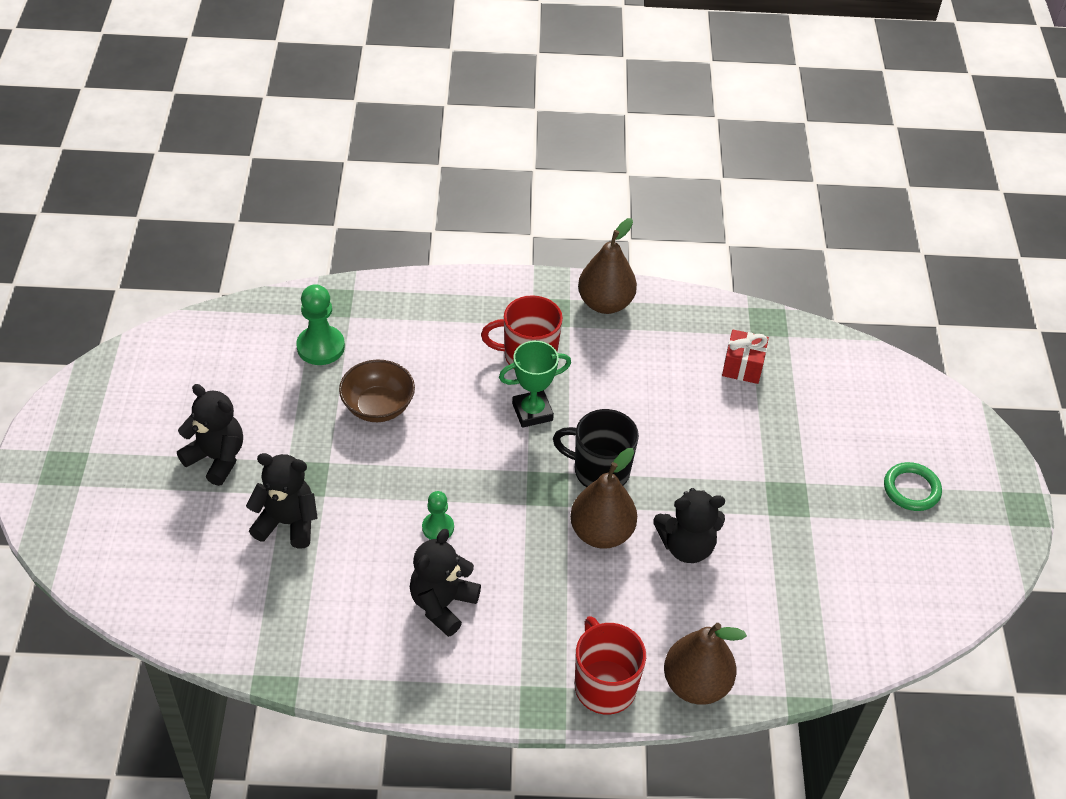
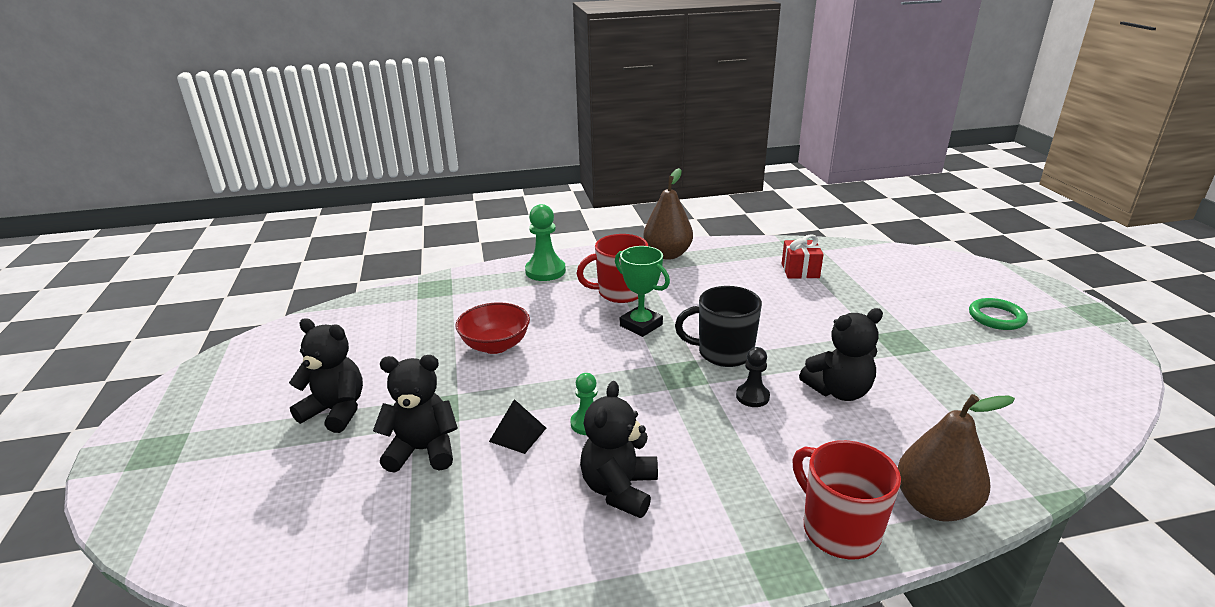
camera: 10 degrees left, 20 degrees down
(320, 347) = (430, 316): green pawn -> green pawn (545, 271)
(372, 525) = (518, 434): none -> black pyramid
(378, 406) = (495, 345): brown bowl -> red bowl
(532, 412) = (641, 325): green trophy -> green trophy turned 75 degrees clockwise
(601, 533) = (752, 396): brown pear -> black pawn

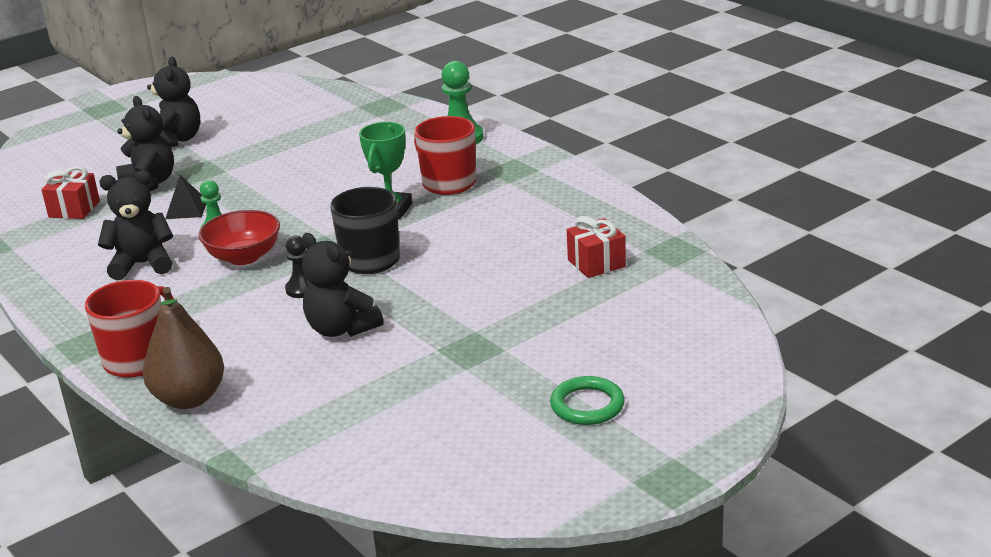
camera: 65 degrees right, 0 degrees up
(418, 524) = (74, 209): none -> red gift
(495, 345) = (305, 161): red bowl -> red bowl (244, 257)
(667, 254) = (561, 183): brown pear -> none

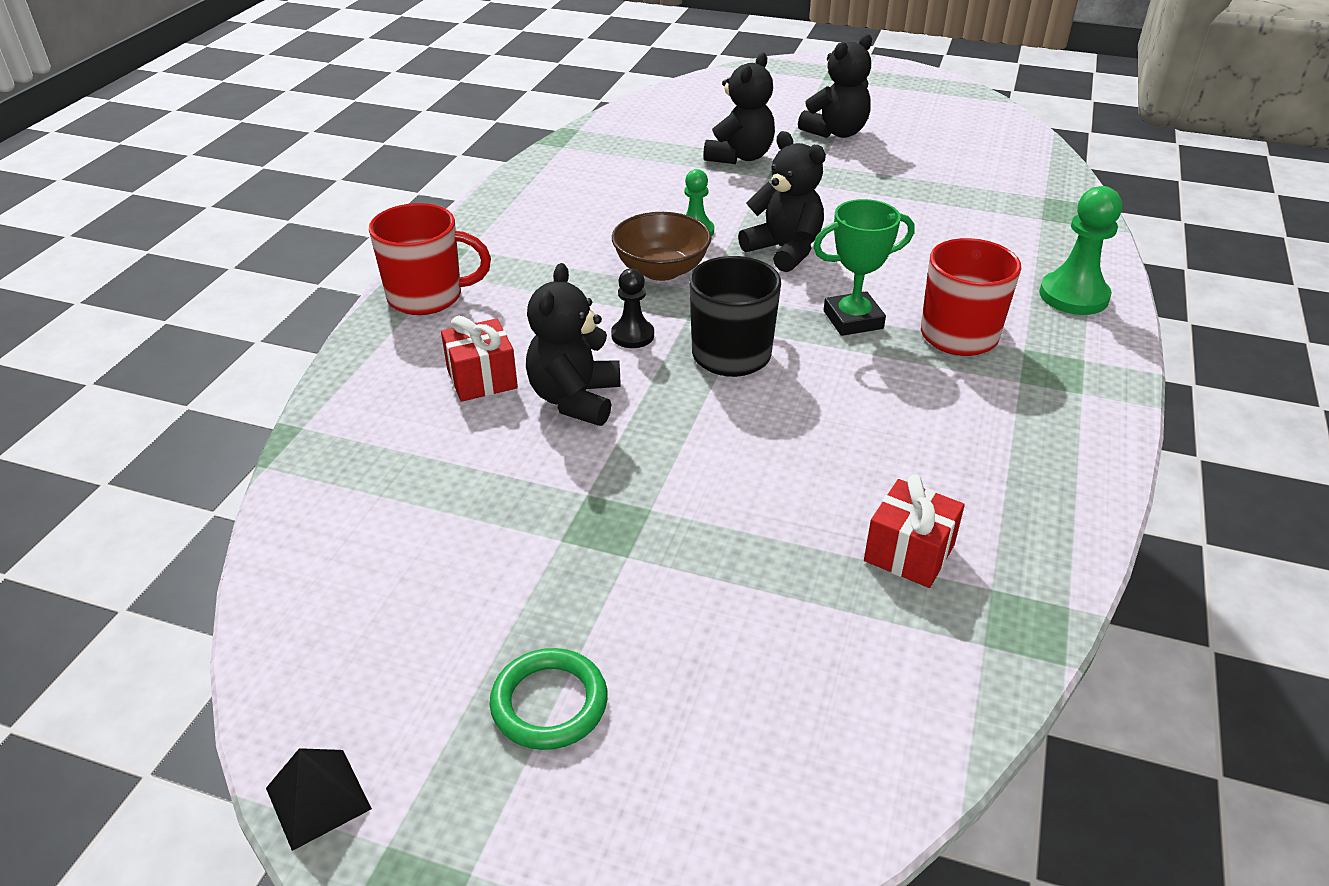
camera: 55 degrees right, 10 degrees up
(74, 209) = (656, 143): red gift -> red gift (482, 379)
(142, 264) = (594, 220): black teddy bear -> black teddy bear (784, 250)
(186, 209) = (716, 197): black pyramid -> black pyramid (318, 798)
(189, 398) = (377, 359): brown pear -> none
(244, 257) = (661, 270): red bowl -> brown bowl

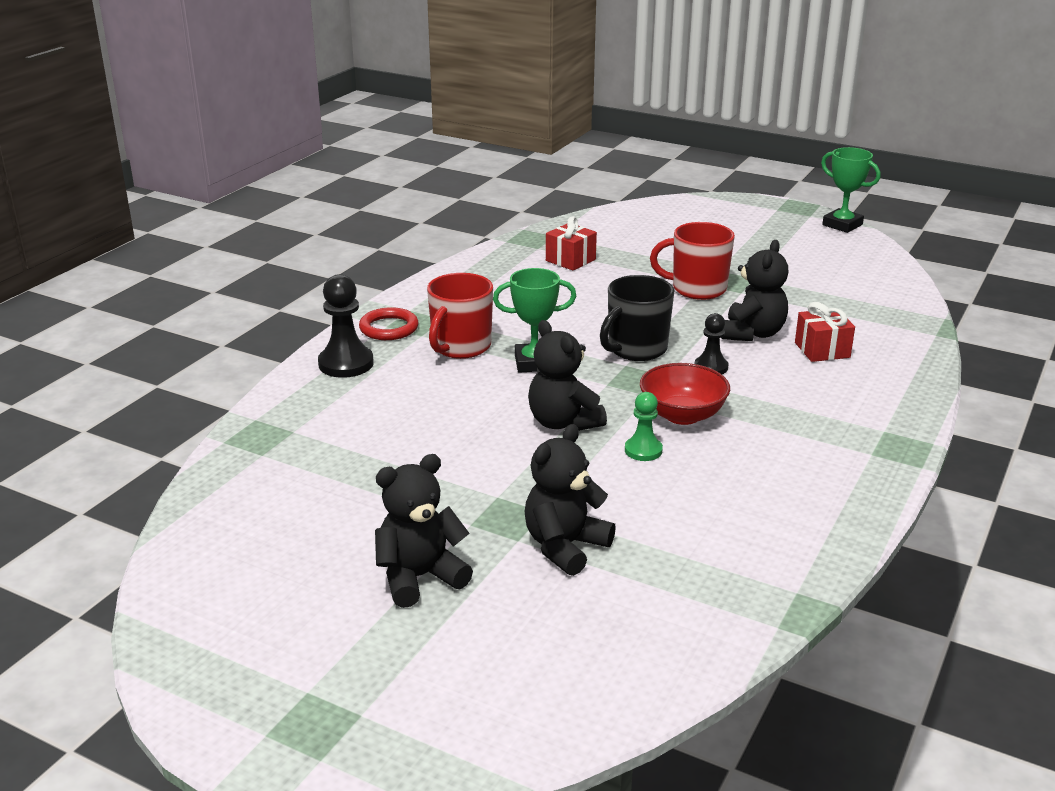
camera: 170 degrees left, 10 degrees down
(318, 798) = (842, 225): black pyramid -> green trophy
(428, 297) = (890, 411): red mug -> red mug (697, 289)
(549, 703) = (753, 236): green ring -> none
(661, 270) = (682, 415): brown bowl -> red bowl
(1073, 296) = (346, 364): green pawn -> black pawn
(1077, 355) = (389, 328): none -> red ring

